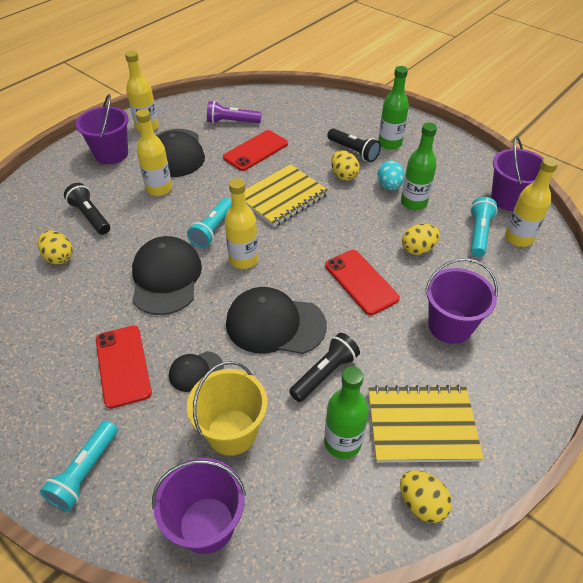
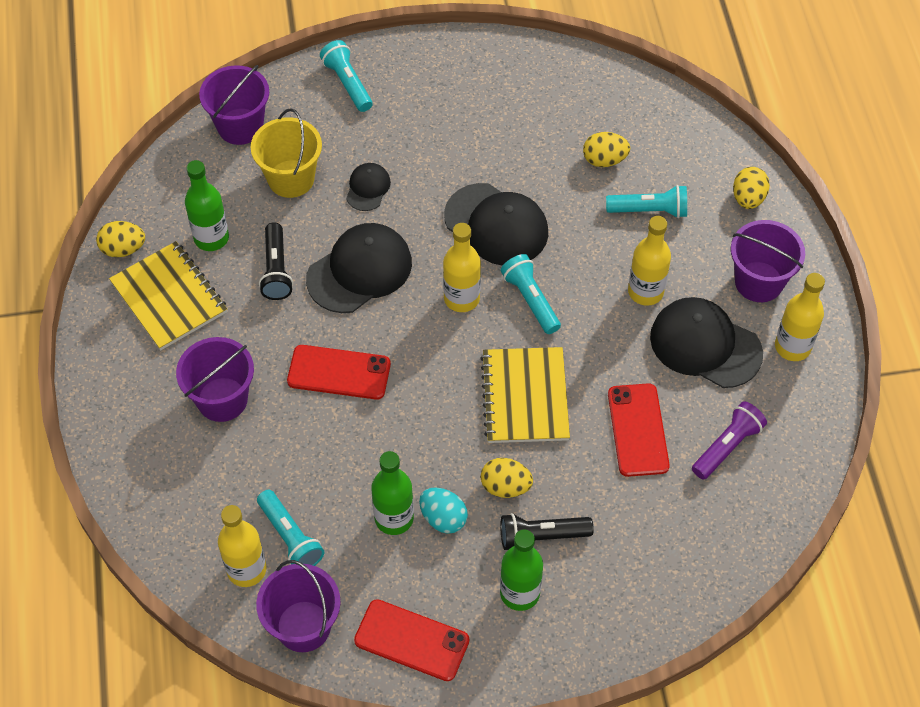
camera: 130 degrees right, 10 degrees up
(90, 216) = (649, 210): black flashlight -> turquoise flashlight
(123, 365) = (422, 146): red phone -> red phone (411, 640)
(418, 249) = (328, 458): yellow egg -> yellow egg (748, 198)
(422, 425) = (169, 297): yellow notebook -> yellow notebook turned 75 degrees counterclockwise

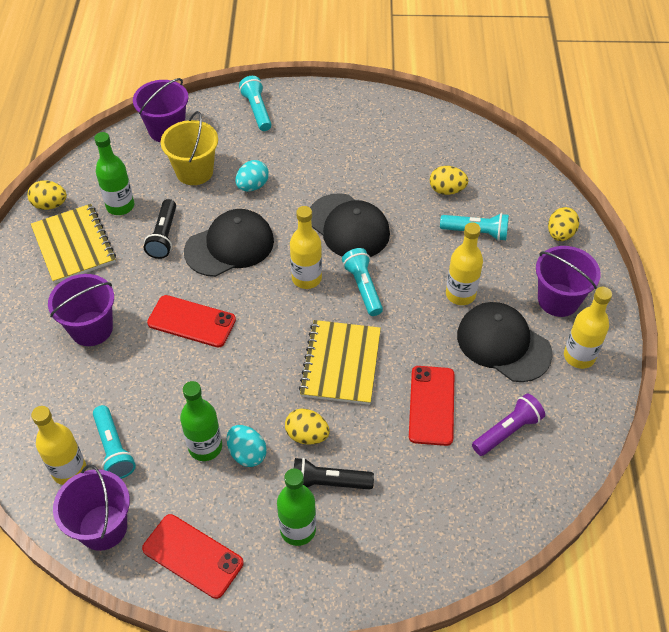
camera: 10 degrees right, 5 degrees down
(368, 188) = (252, 186): black cap -> turquoise egg

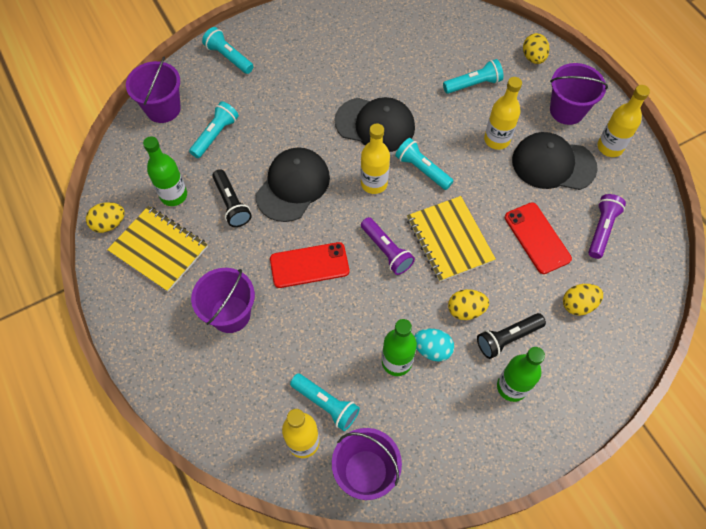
camera: 30 degrees left, 10 degrees up
(192, 556) = (451, 453): red phone -> none
(194, 171) = (215, 135): yellow bucket -> turquoise flashlight
(252, 186) = (274, 125): turquoise egg -> none
(272, 344) = (386, 251): none -> purple flashlight
(446, 190) = (428, 59): yellow egg -> yellow egg (578, 304)

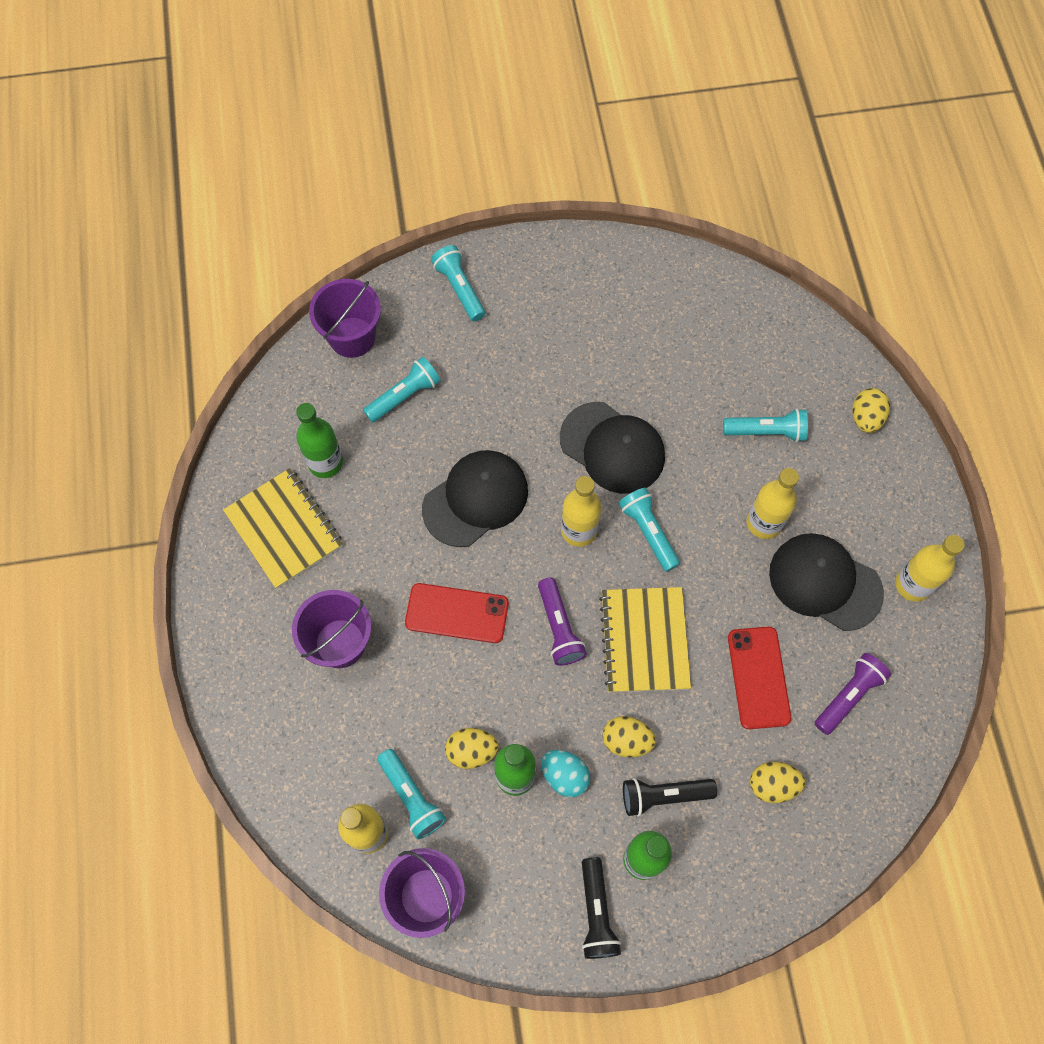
camera: 20 degrees right, 5 degrees up
(109, 224) = (237, 475): yellow egg -> yellow egg (472, 751)
(231, 204) = (391, 498): black flashlight -> black flashlight (596, 912)
(567, 110) = (877, 511): purple bucket -> none

